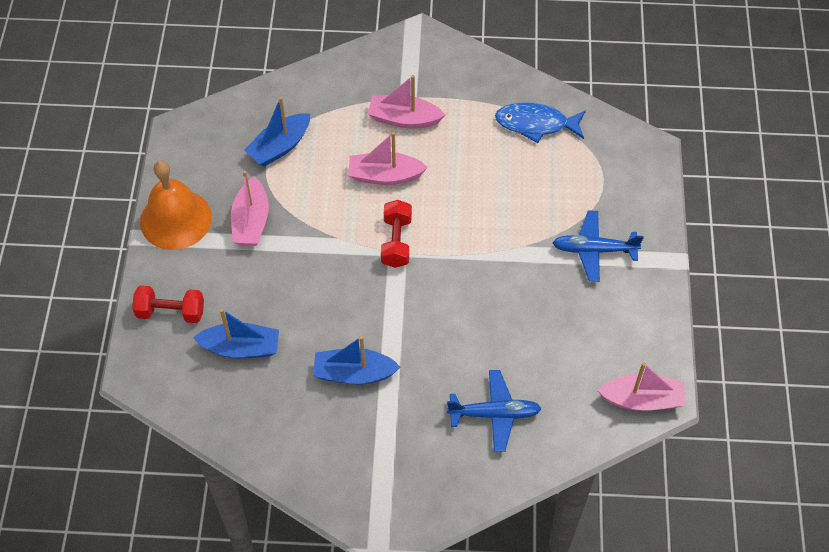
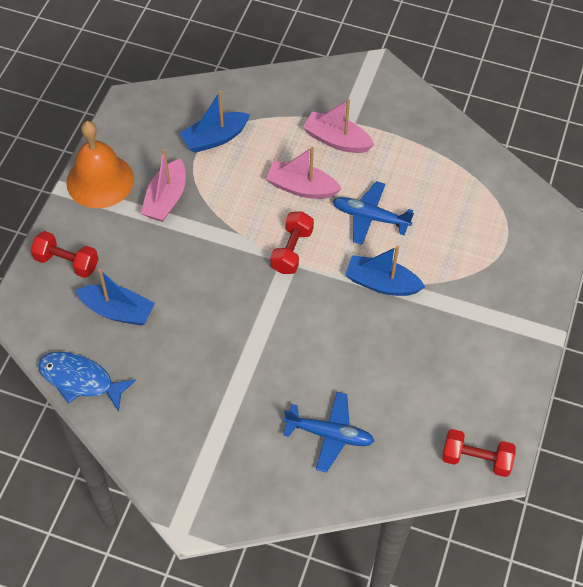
camera: 15 degrees right, 0 degrees up
(354, 373) = (211, 361): blue boat -> blue boat (381, 283)
(536, 124) = (459, 174): blue fish -> blue fish (80, 380)
(594, 250) = (475, 305): blue plane -> blue plane (370, 217)
(642, 400) = (476, 459): pink boat -> red dumbbell

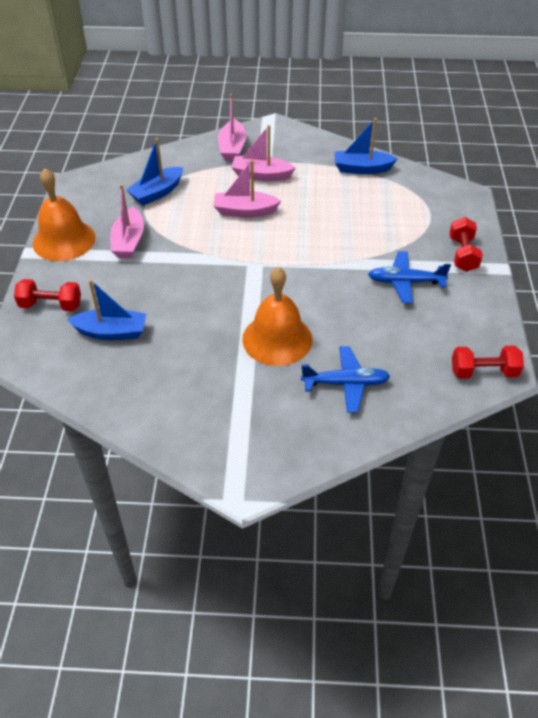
camera: 15 degrees left, 10 degrees down
(80, 380) = (92, 394): blue fish -> none
(279, 363) = (277, 339): none -> orange bell
(291, 250) = (254, 255): red dumbbell -> red dumbbell (462, 254)
(317, 92) = (232, 148): none -> pink boat
(370, 217) = (311, 220): blue plane -> blue plane (405, 282)
(381, 283) = (341, 262): blue boat -> blue boat (361, 169)

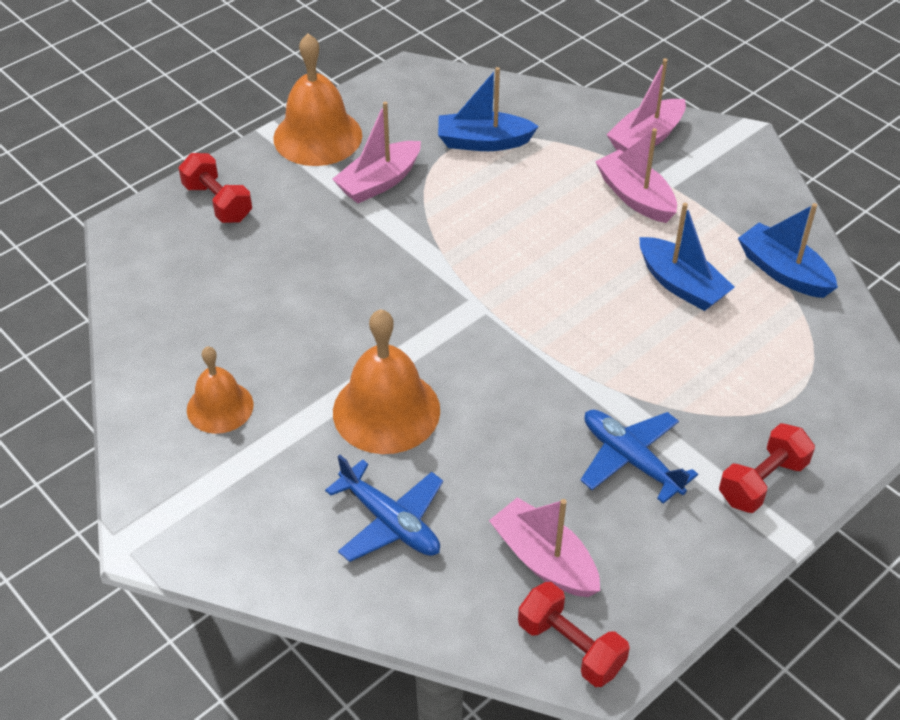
camera: 45 degrees right, 0 degrees up
(112, 332) = (236, 274): blue boat -> blue boat (681, 285)
(193, 398) = (220, 407): none -> orange bell
(245, 211) = (553, 230): pink boat -> pink boat (544, 560)

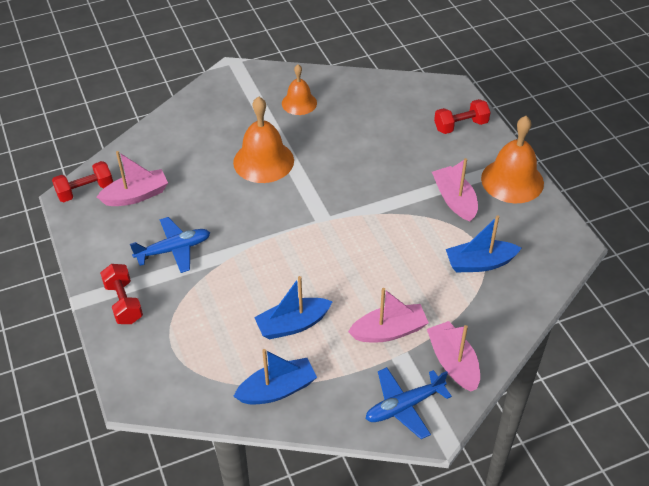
camera: 110 degrees right, 0 degrees up
(390, 522) = (193, 147): blue plane -> blue plane (404, 406)
(483, 142) = (479, 263): blue boat -> blue boat turned 120 degrees counterclockwise

